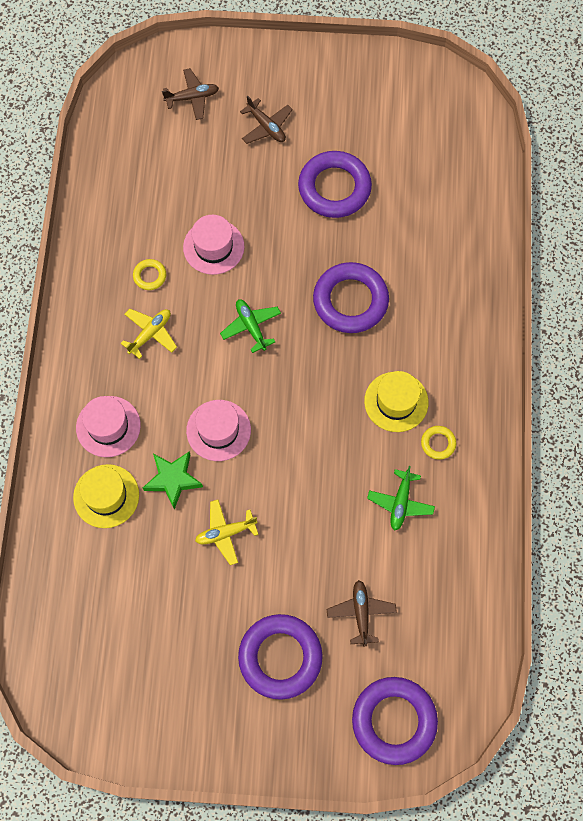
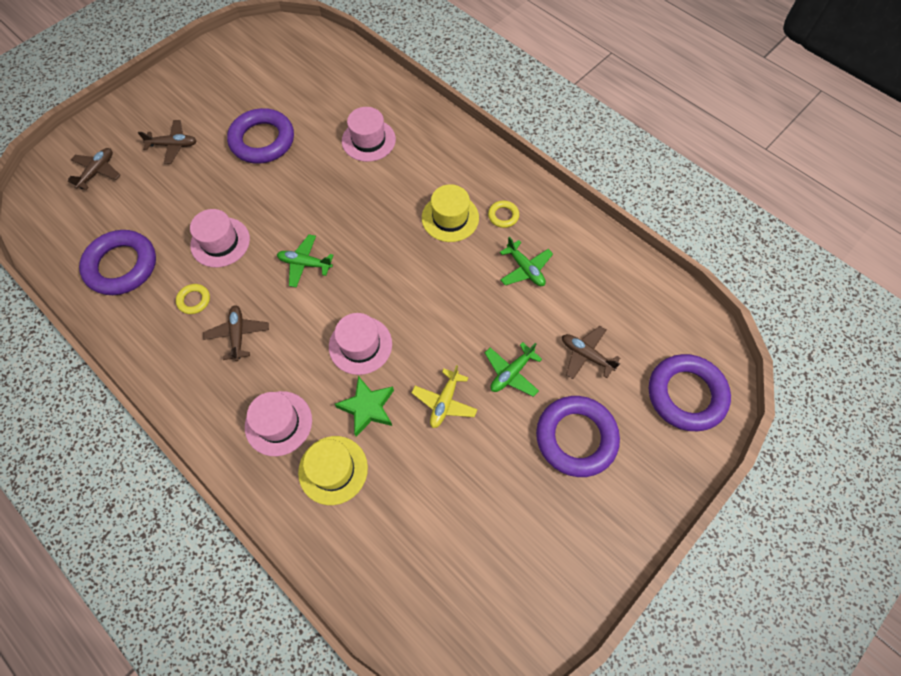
camera: 50 degrees left, 5 degrees down
(150, 334) = (238, 335): yellow plane -> brown plane
(294, 565) = (511, 373): none -> green plane
(350, 301) = (351, 190): purple ring -> purple ring (122, 266)
(414, 270) = (368, 140): none -> pink hat

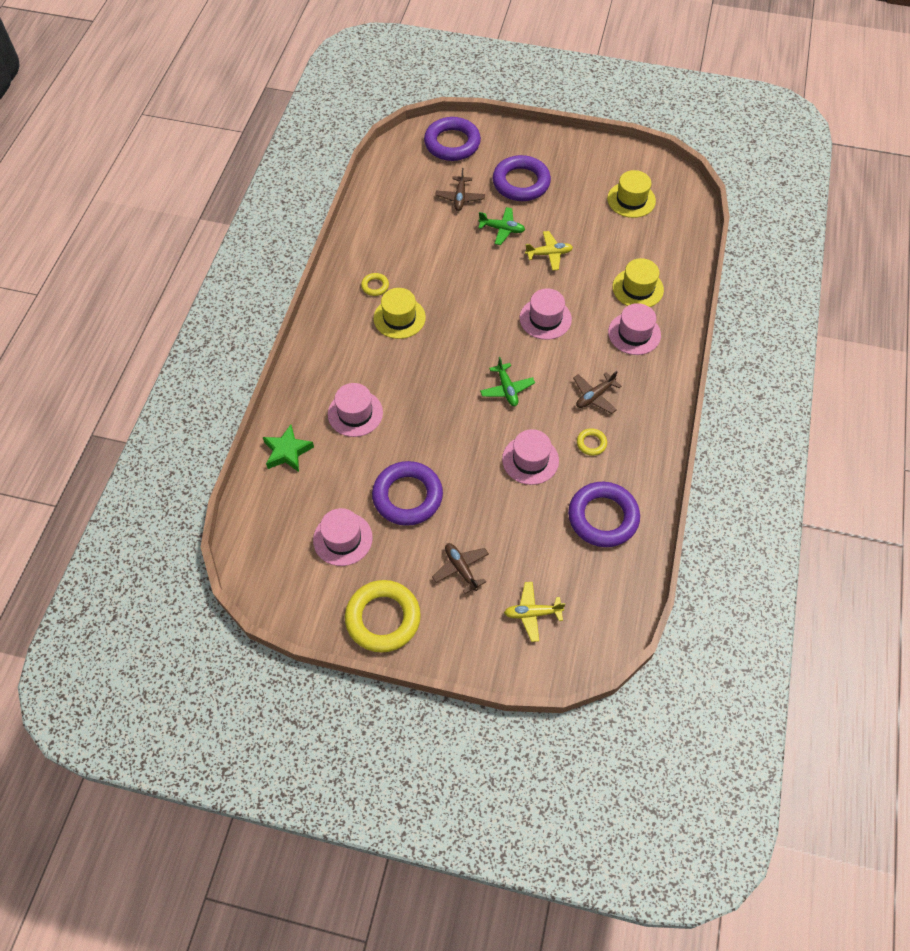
camera: 120 degrees left, 5 degrees down
(97, 172) = (532, 613): brown plane -> yellow plane
(181, 84) = (383, 618): none -> yellow ring
(263, 87) = (342, 539): none -> pink hat
(367, 407) = (585, 292): green star -> green star (287, 452)
(472, 561) = (631, 200): none -> yellow hat
(525, 269) = (414, 254): green plane -> none

